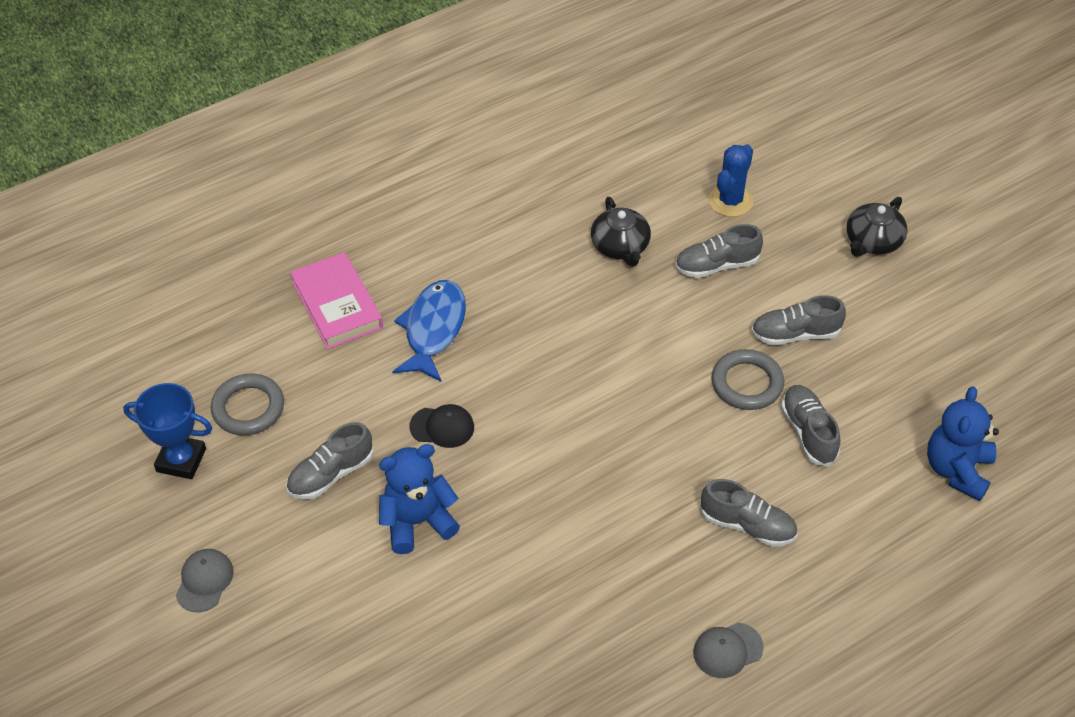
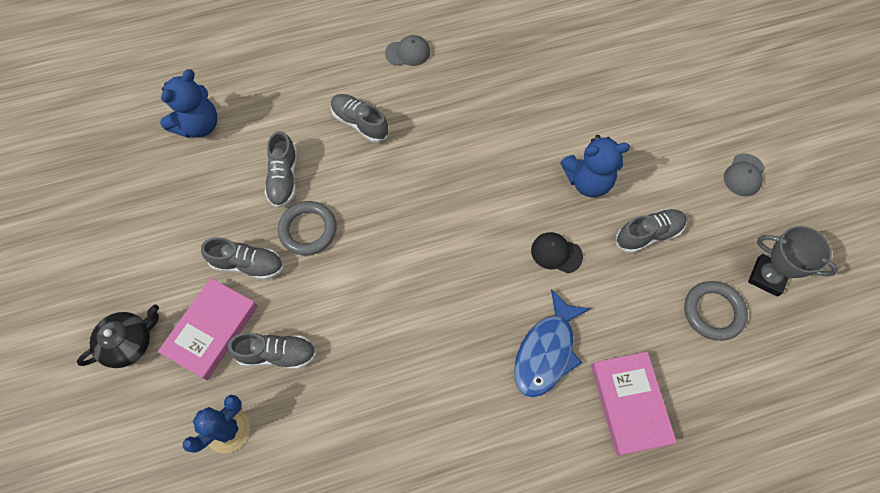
camera: 165 degrees left, 15 degrees up
(181, 460) = (767, 277): blue trophy -> grey trophy
(620, 246) = (353, 401): black teapot -> none
(796, 269) = (211, 330): none -> pink book

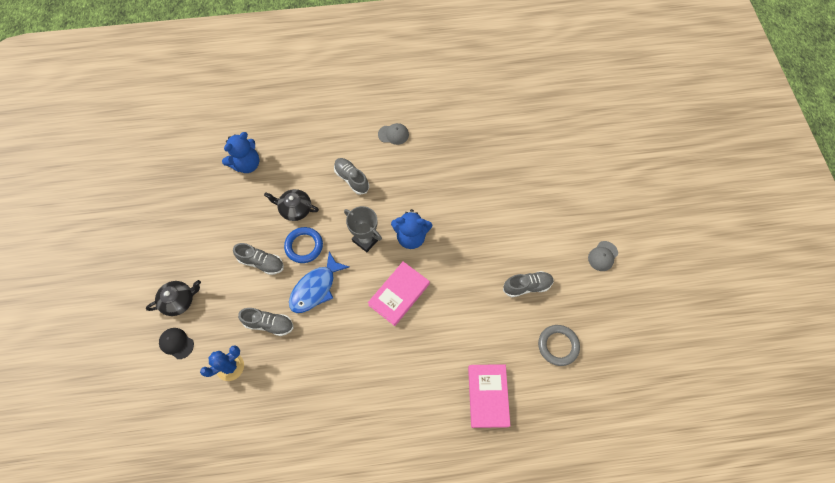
camera: 10 degrees right, 0 degrees up
(211, 330) = (231, 301): pink book -> pink book (399, 294)
(284, 178) = (295, 209): grey shoe -> black teapot
(308, 230) = (304, 246): grey ring -> blue ring
(546, 351) = (441, 352): blue fish -> blue fish (315, 288)
(556, 253) = (462, 288): black cap -> black cap (176, 343)
(588, 181) = (495, 243): blue teddy bear -> blue teddy bear (411, 237)
(767, 277) = (600, 328): grey trophy -> grey trophy (366, 239)

